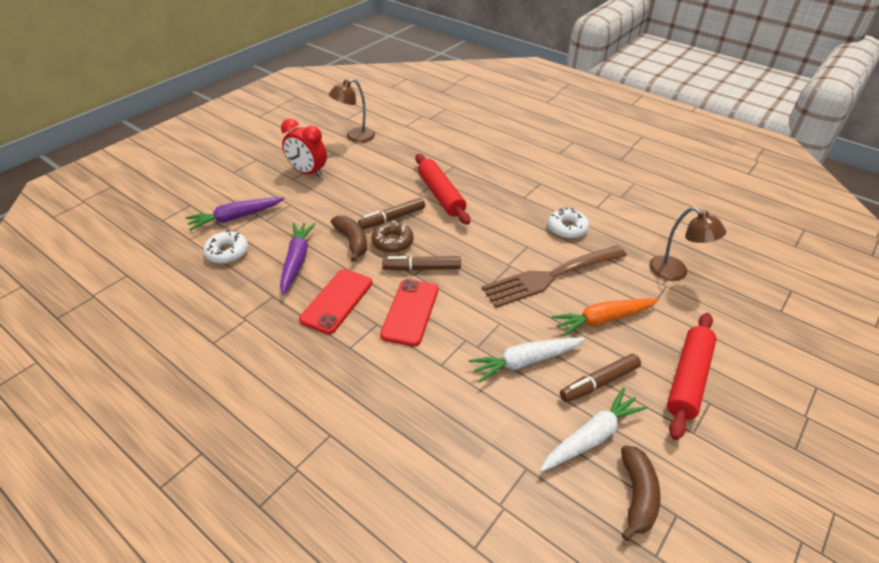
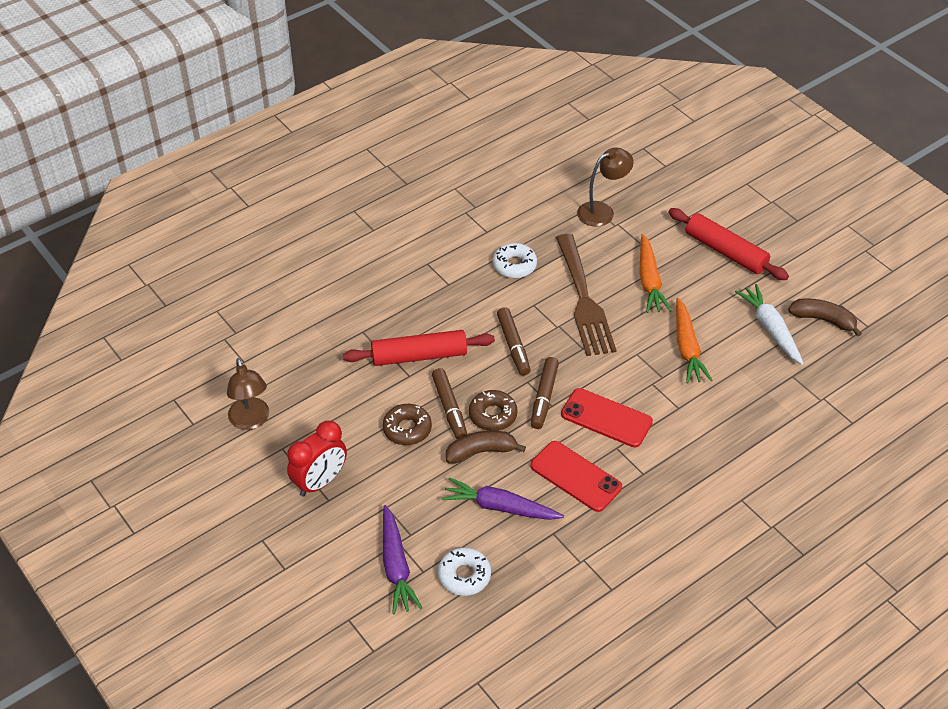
camera: 75 degrees left, 5 degrees up
(365, 201) = (407, 429): none -> brown donut
(525, 361) = (687, 348): white carrot -> orange carrot
(599, 383) = (719, 307): brown marker -> brown marker (513, 346)

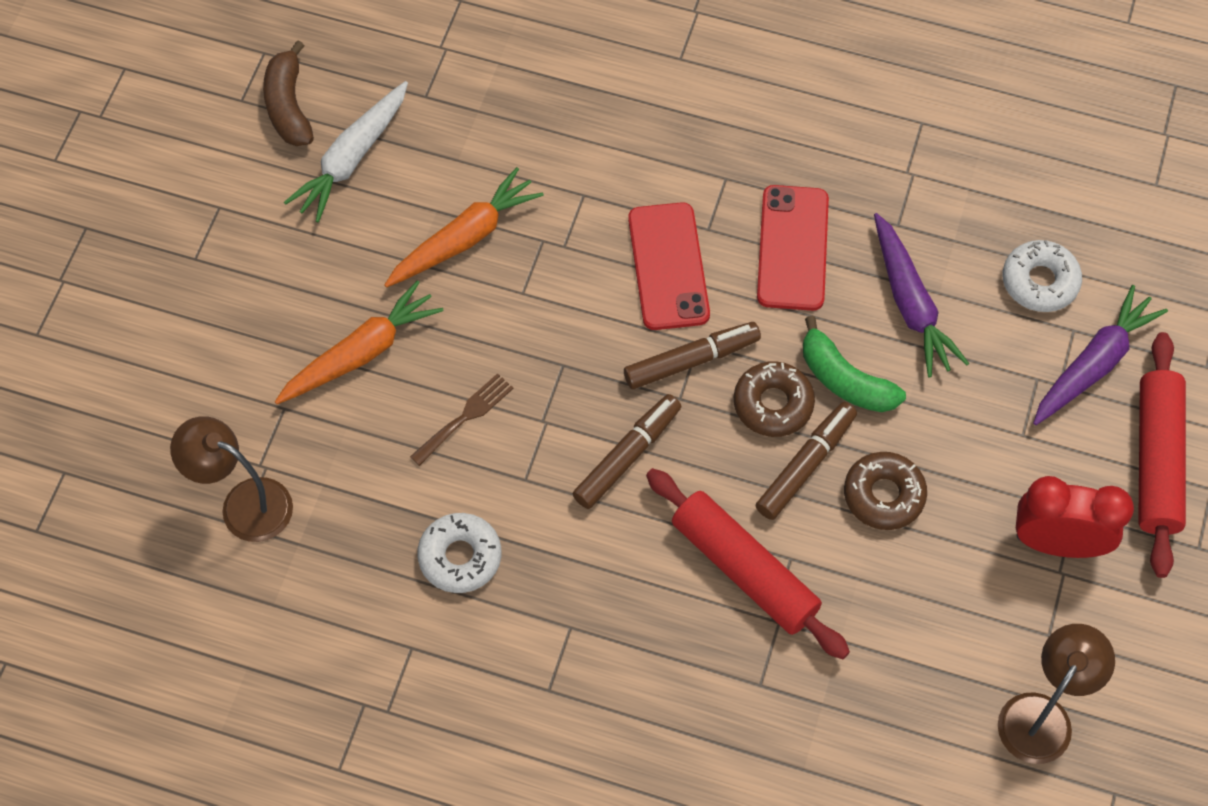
camera: 125 degrees left, 15 degrees up
(481, 452) = (845, 380): brown banana -> green banana
(584, 300) = (465, 417): brown fork -> brown fork, size x0.44
(725, 251) = (224, 286): red rolling pin -> red rolling pin (1156, 460)

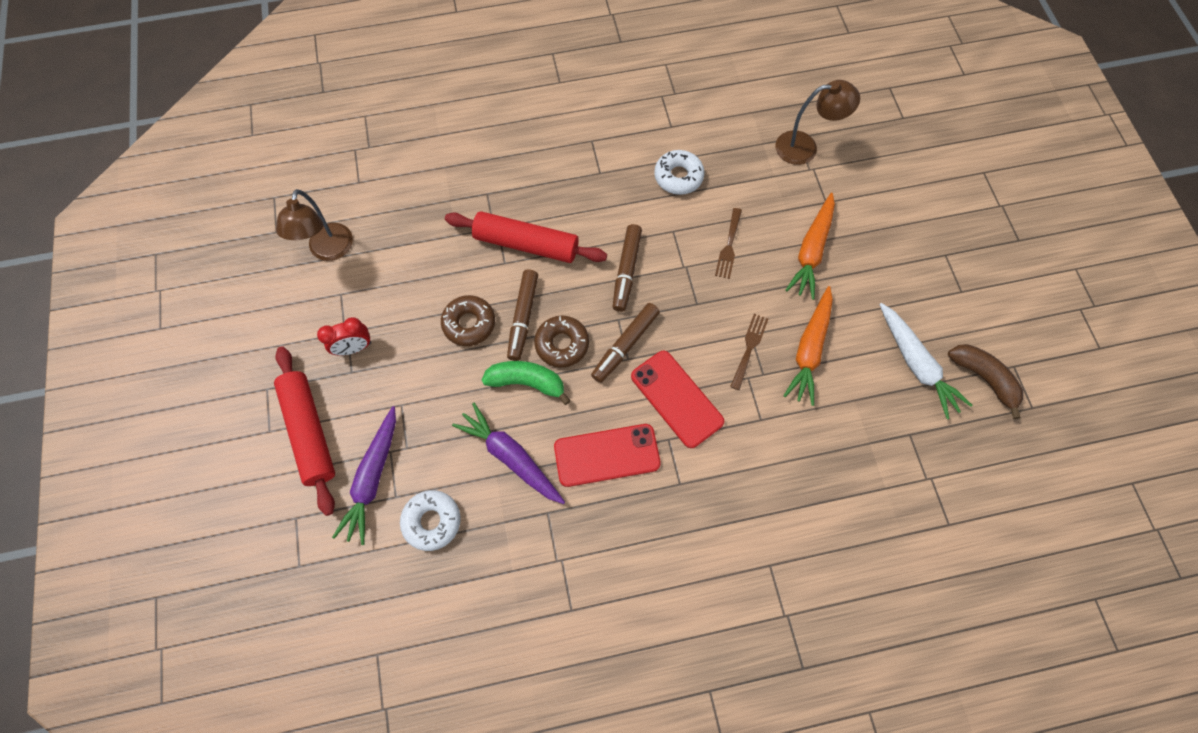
camera: 150 degrees right, 5 degrees up
(352, 158) = (916, 364): white carrot -> white carrot turned 150 degrees clockwise
(537, 278) = (749, 348): none -> brown fork
(793, 248) = (607, 455): red phone -> red phone turned 75 degrees counterclockwise
(1057, 543) = (354, 348): red clock -> red clock, size x0.64

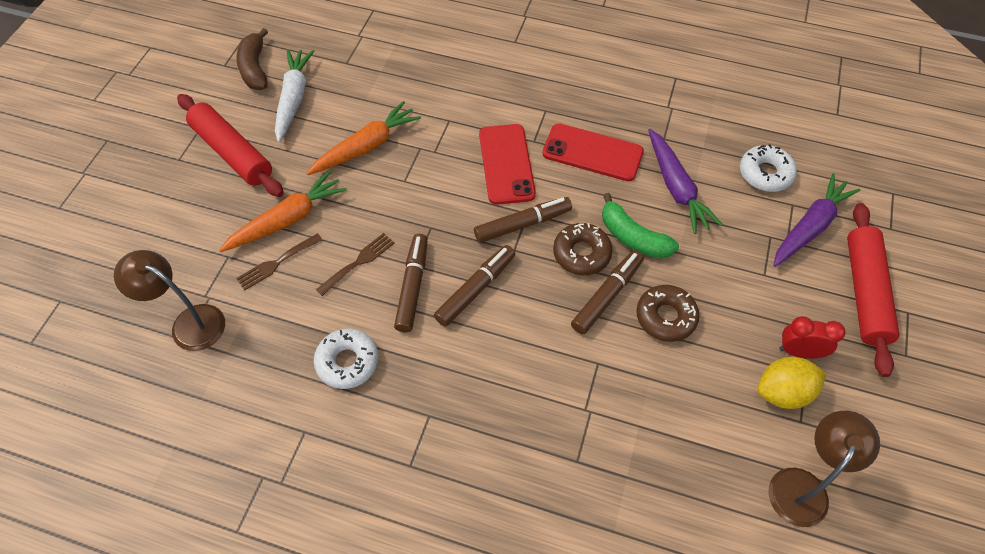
camera: 150 degrees left, 10 degrees down
(359, 309) = (783, 392): none -> yellow lemon
(526, 244) = (563, 372): red rolling pin -> red rolling pin (232, 153)
(674, 249) = (412, 286): none -> brown marker
(749, 348) = (415, 171): brown fork -> brown fork (277, 263)

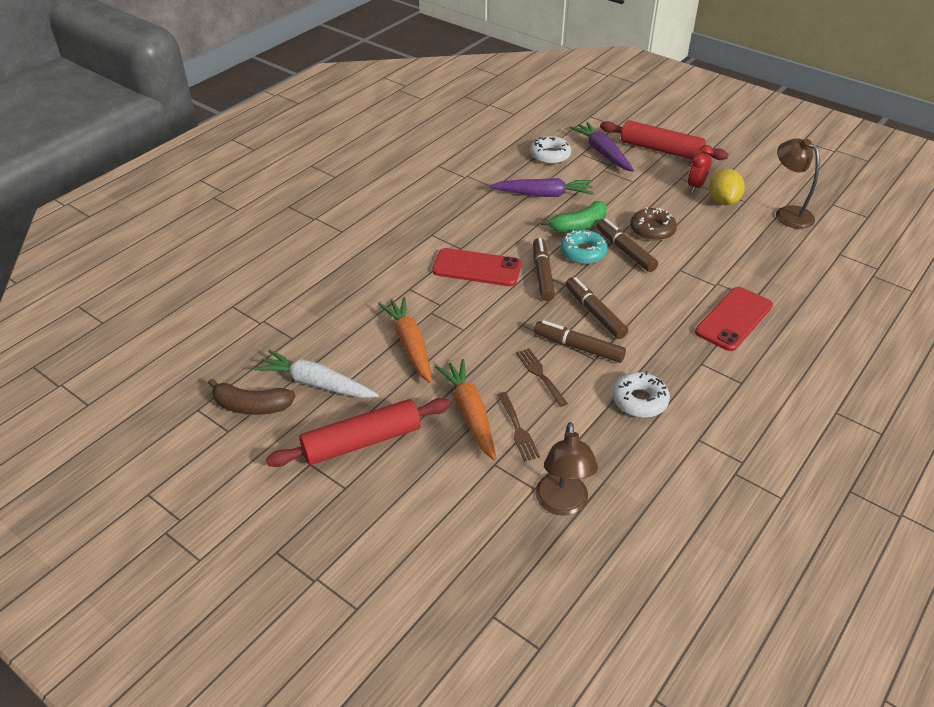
camera: 70 degrees left, 15 degrees down
(189, 323) = (562, 504): brown lamp -> brown lamp turned 45 degrees counterclockwise
(581, 253) = (583, 252): brown donut -> turquoise donut
(592, 153) = (489, 222): red phone -> red phone (733, 319)

